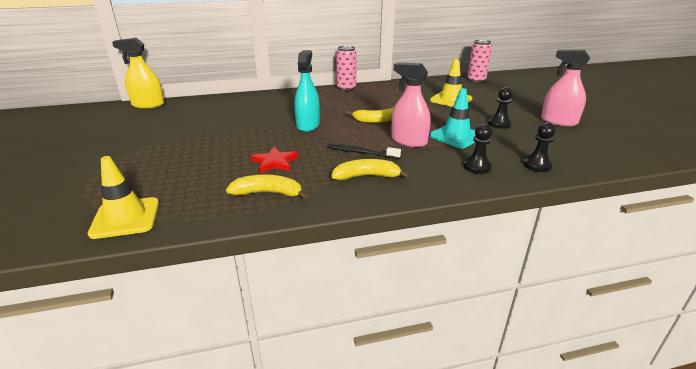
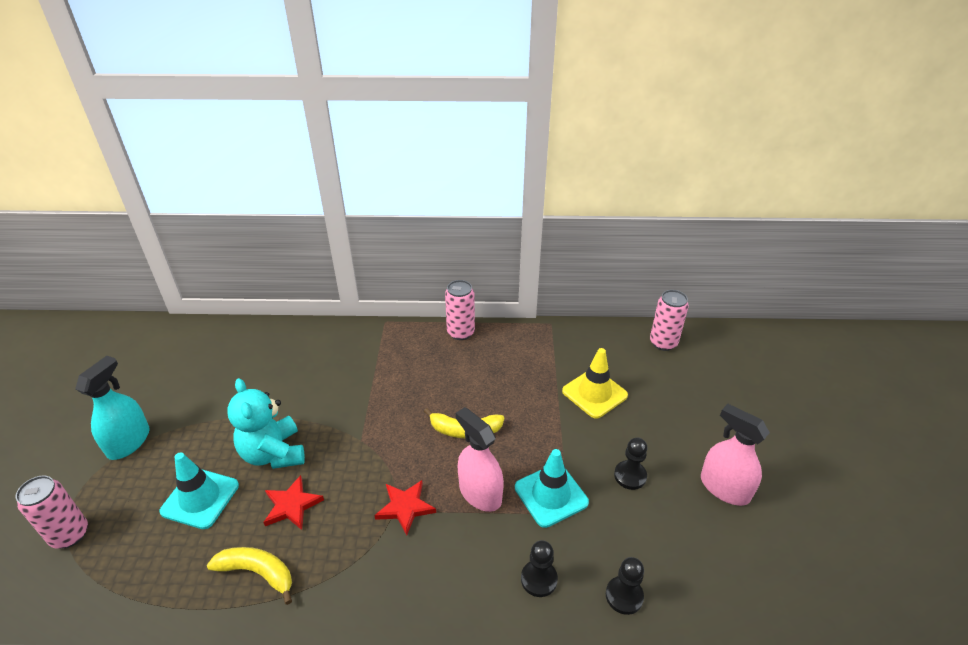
camera: 15 degrees right, 10 degrees up
(89, 199) = (70, 534): none -> pink can
(125, 218) = (94, 583): yellow traffic cone -> none
(148, 105) = (195, 330): yellow spray bottle -> none
(197, 169) = (200, 498): none -> turquoise traffic cone
(245, 144) = (273, 453): none -> turquoise teddy bear
(308, 125) = (368, 423): turquoise spray bottle -> turquoise spray bottle (129, 442)
(361, 152) = (405, 507): black toothbrush -> red star
(366, 176) = (387, 565): yellow banana -> none

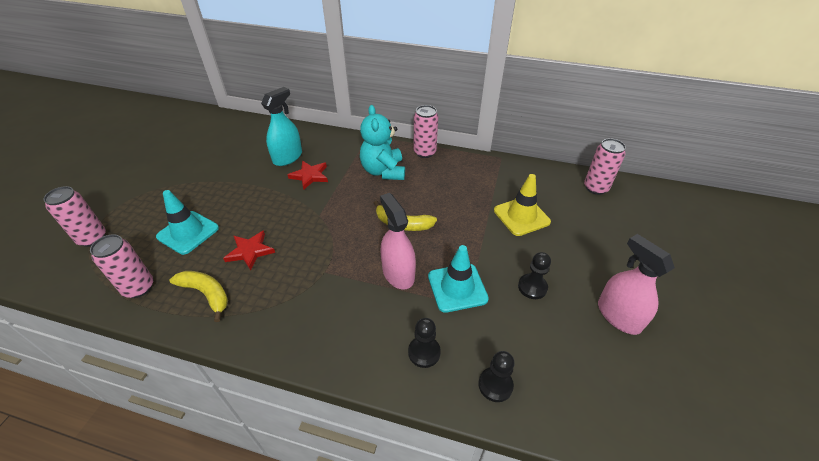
camera: 15 degrees right, 5 degrees up
(129, 442) = (156, 185): turquoise spray bottle -> turquoise spray bottle (287, 157)
(165, 586) = (139, 288): none -> pink can
(273, 453) = (251, 212): turquoise teddy bear -> turquoise teddy bear (383, 171)
(405, 507) = (334, 271): red star -> red star (310, 176)

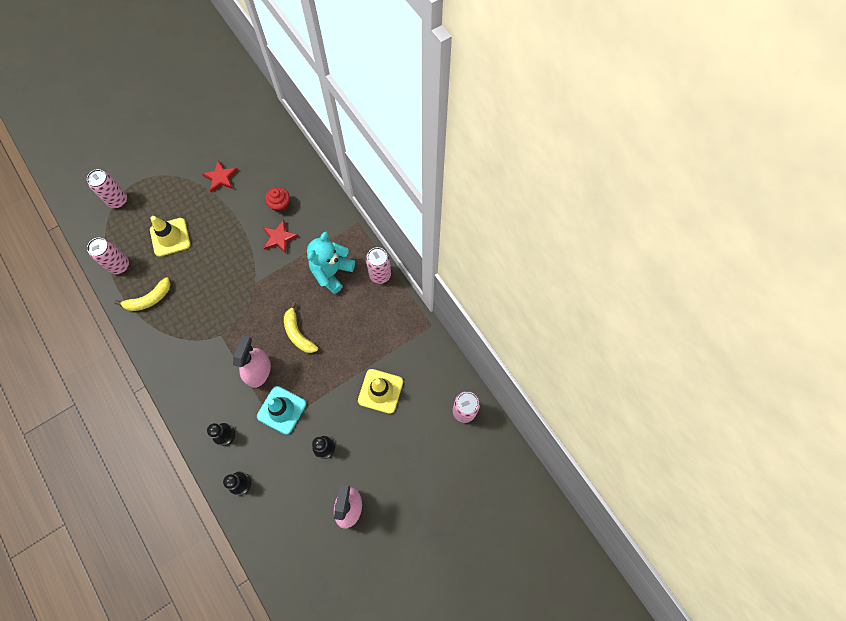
camera: 40 degrees right, 25 degrees up
(188, 232) = (170, 237): turquoise traffic cone -> yellow traffic cone
(206, 294) = (149, 299): yellow banana -> yellow banana turned 75 degrees clockwise
(250, 251) = (193, 283): red star -> red star (220, 178)
(287, 157) = (280, 205): turquoise spray bottle -> red cupcake

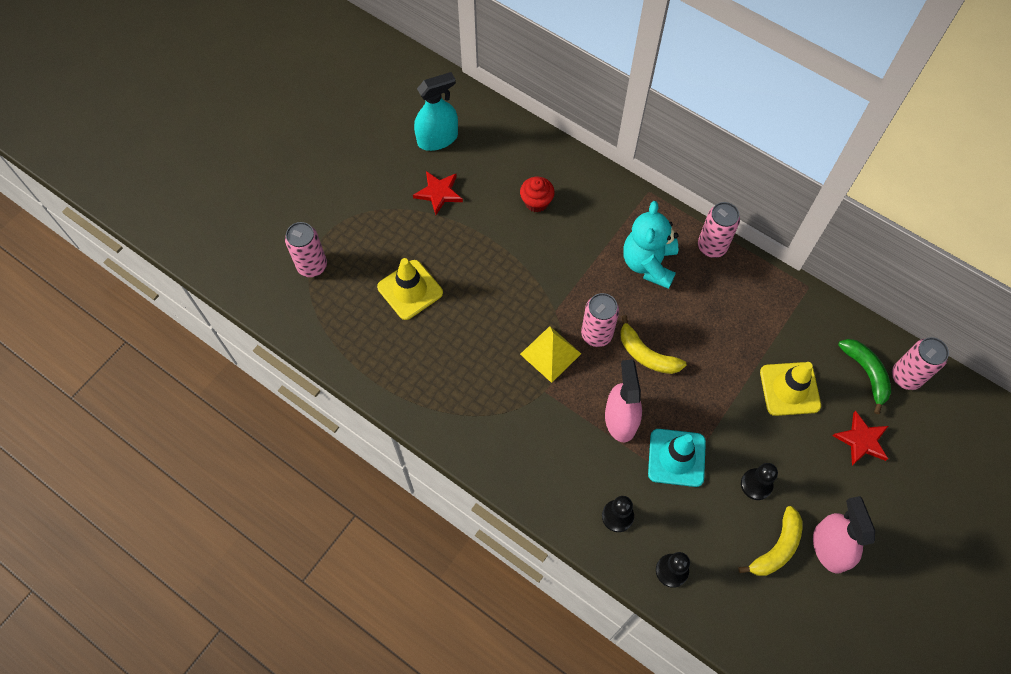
camera: 20 degrees left, 5 degrees down
(119, 265) = (359, 349): pink can -> pink can (596, 334)
(149, 299) = (423, 379): yellow banana -> yellow banana (776, 548)
(237, 311) = (550, 353): none -> yellow pyramid
(238, 140) = (437, 139): none -> turquoise spray bottle
(279, 238) = (557, 243): red star -> red star (861, 440)
(438, 399) = (866, 373): none -> green banana

